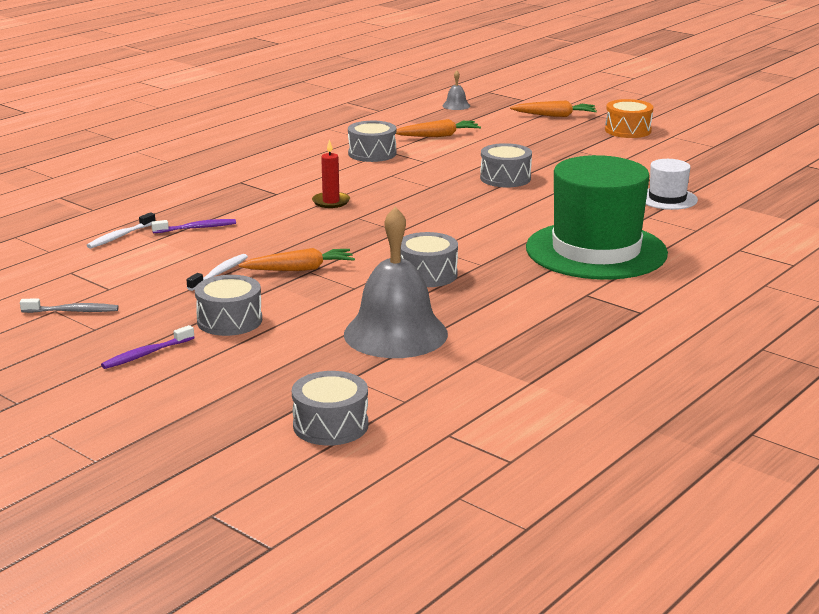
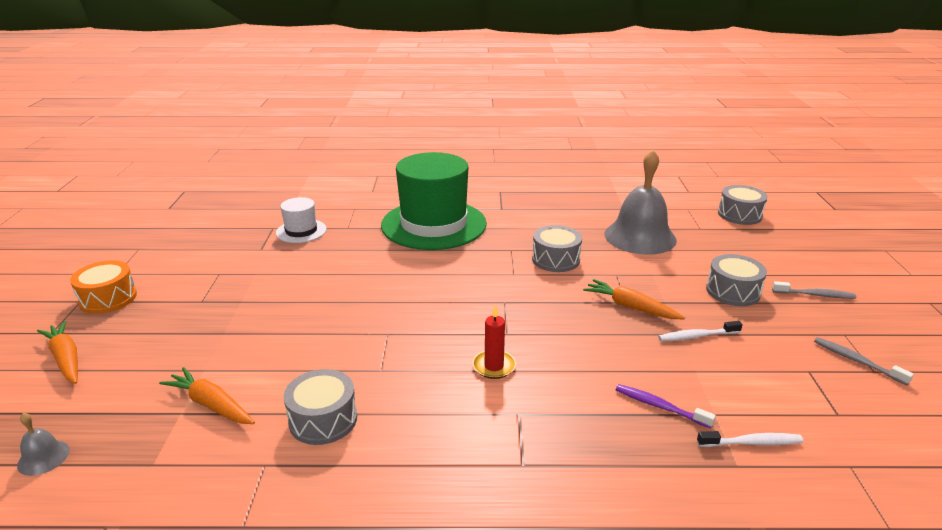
camera: 130 degrees left, 5 degrees up
(146, 354) = (815, 295): purple toothbrush -> grey toothbrush
(505, 178) = (323, 306): grey drum -> none

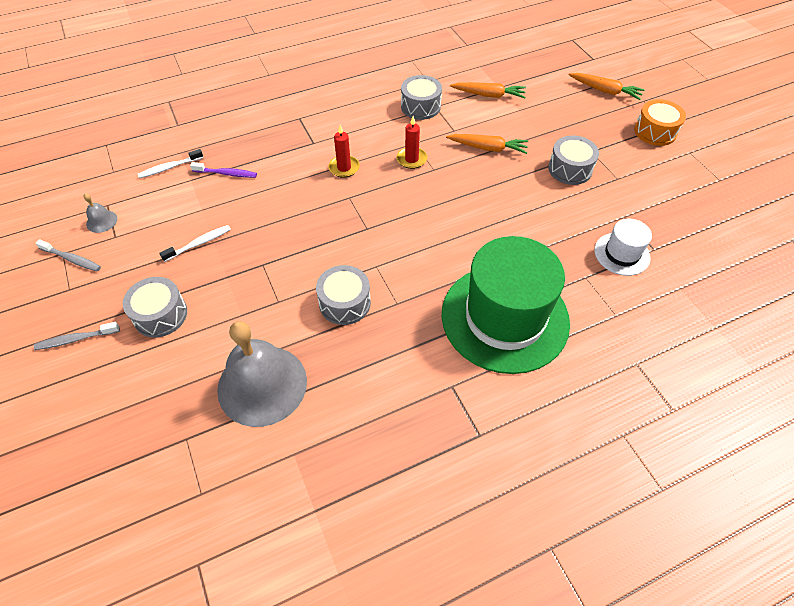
camera: 155 degrees right, 25 degrees up
(43, 457) = (532, 54): grey bell -> grey bell (101, 221)
(403, 351) = (411, 159): none -> red candle
(630, 307) = (257, 259): orange carrot -> orange carrot (488, 148)
(739, 215) = (124, 505): grey drum -> grey drum (570, 169)

